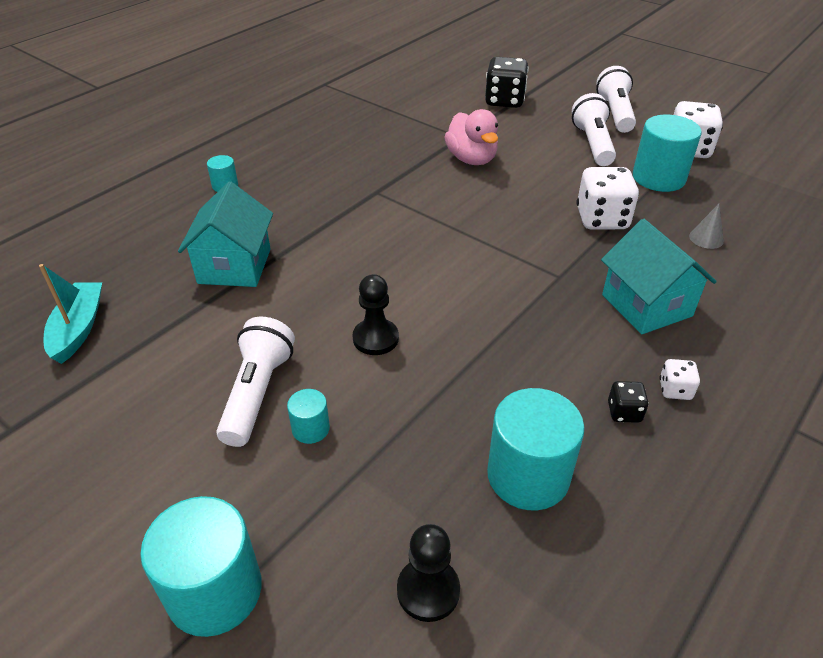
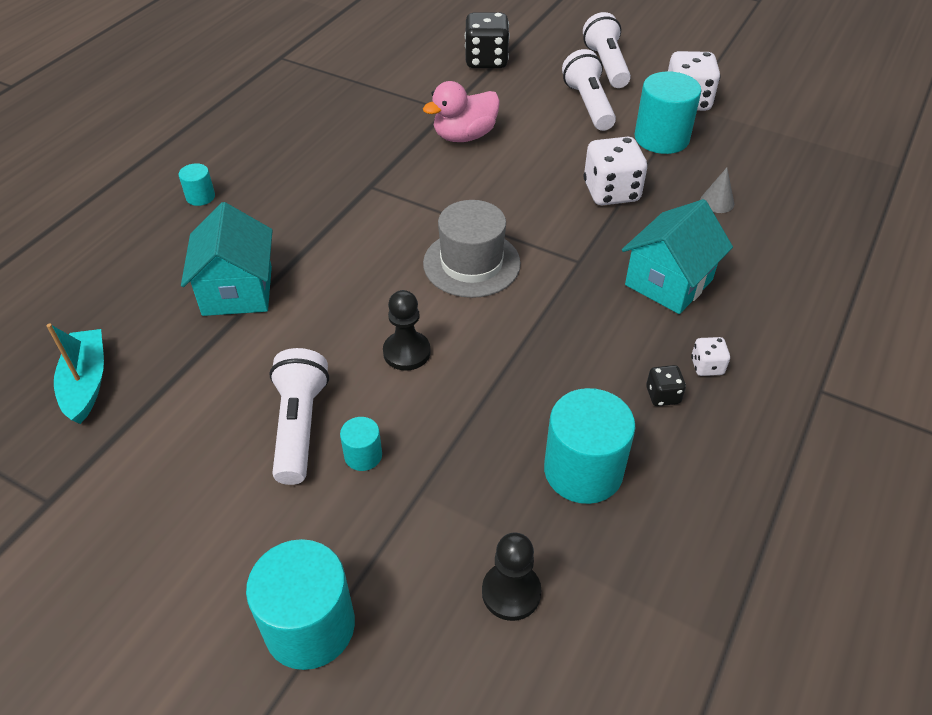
camera: 10 degrees left, 5 degrees up
(455, 267) = (471, 263): none -> grey hat
(471, 159) = (464, 136): pink duck -> pink duck turned 90 degrees clockwise
(646, 305) = (668, 282): turquoise house -> turquoise house turned 75 degrees clockwise

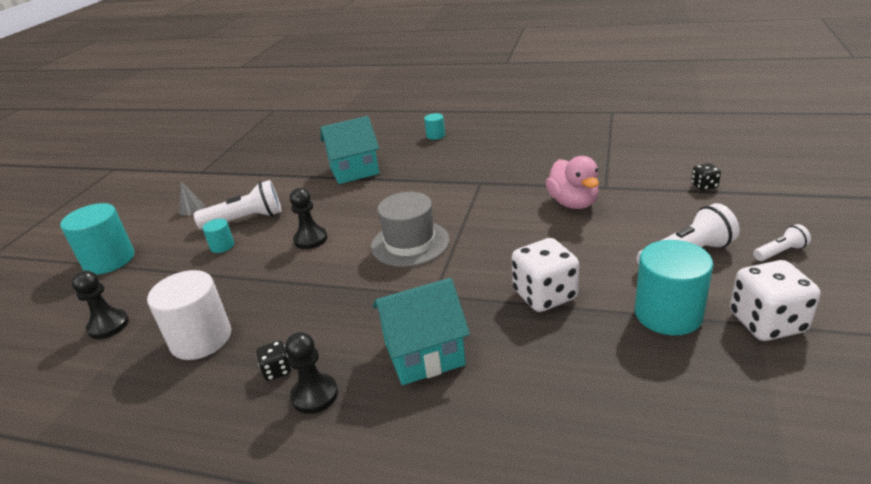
camera: 80 degrees right, 15 degrees down
(86, 382) = (276, 155): turquoise boat -> none
(464, 136) = (573, 203): pink duck -> pink duck turned 150 degrees counterclockwise
(486, 61) = (704, 186): black dice -> black dice, size x0.49
(583, 470) = (201, 339): turquoise cylinder -> white cylinder
(606, 65) = (780, 252): white flashlight -> white flashlight, size x0.54
(668, 282) = (424, 354): turquoise house -> turquoise house turned 45 degrees counterclockwise
(707, 366) = (314, 395): white dice -> black pawn
(717, 202) = (575, 373): grey cone -> grey cone (191, 208)

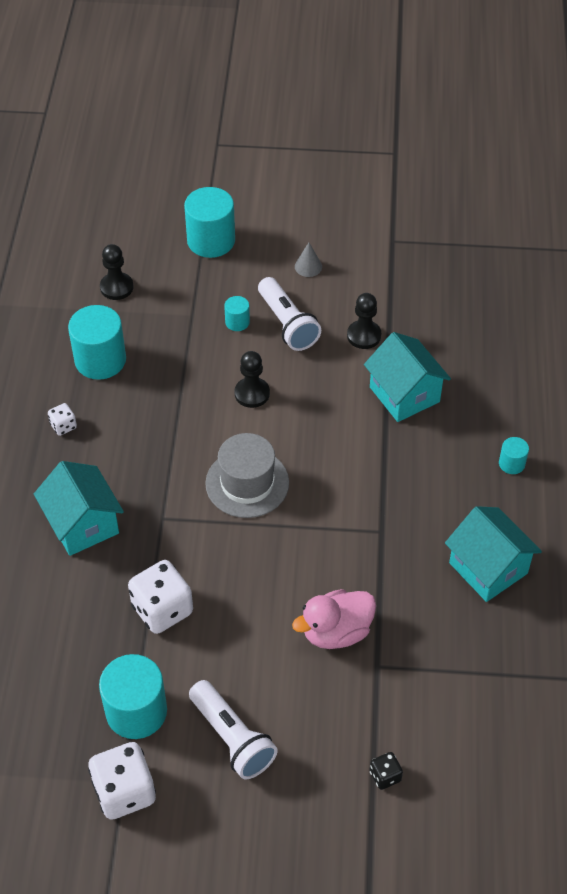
camera: 75 degrees right, 20 degrees up
(201, 339) = (100, 360): white cylinder -> turquoise cylinder
(277, 370) = (63, 426): black dice -> white dice
(314, 395) = (37, 459): black pawn -> black pawn (364, 336)
(521, 145) = (488, 568): none -> turquoise house
(780, 252) = (240, 829): white flashlight -> none

